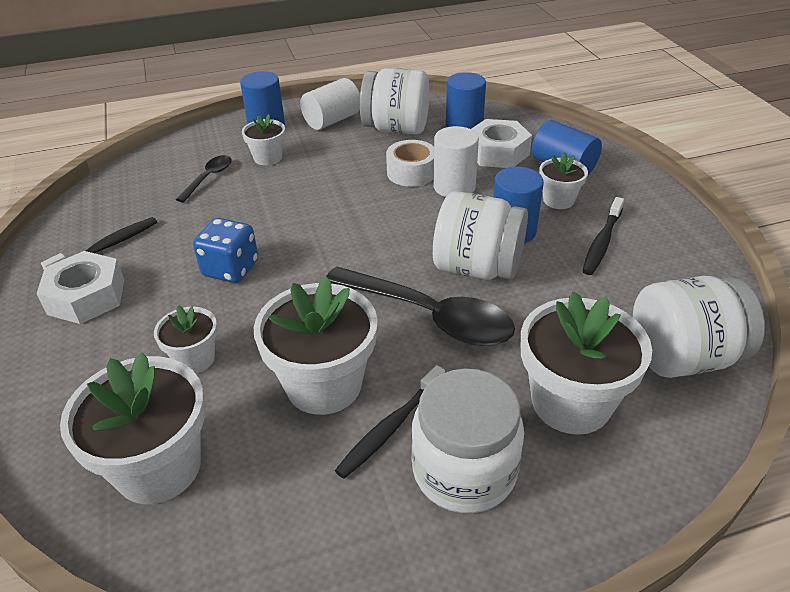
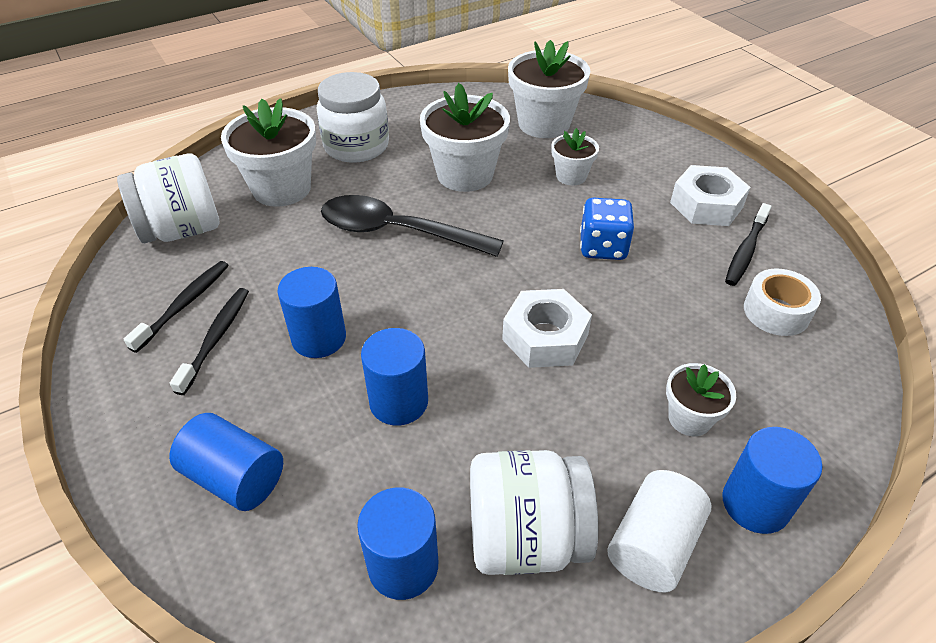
camera: 165 degrees right, 5 degrees up
(209, 178) = (736, 363): black spoon -> none
(390, 428) = (408, 159): black toothbrush -> black toothbrush (184, 304)
(411, 172) = (465, 422): white tape -> white tape (776, 312)
(454, 187) = (399, 402): white cylinder -> blue cylinder
(477, 268) = (358, 284): white jar -> none
(497, 152) = (339, 496): white nut -> white nut (545, 337)
(558, 200) = (255, 400): white flower pot -> none

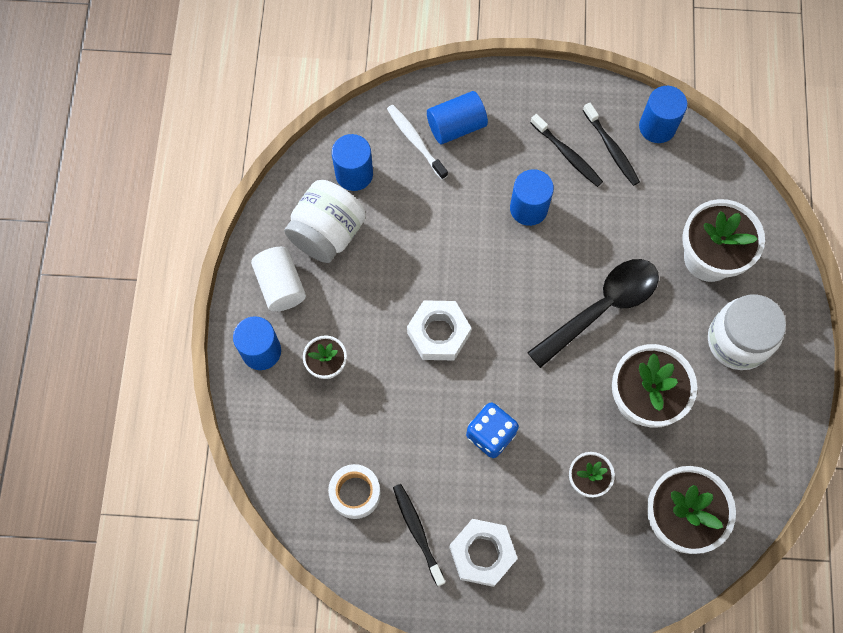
camera: 125 degrees right, 25 degrees up
(182, 230) = (696, 174): white jar -> none
(291, 515) = (415, 141): none -> white toothbrush
(399, 402) = (449, 224): blue cylinder -> blue cylinder (657, 127)

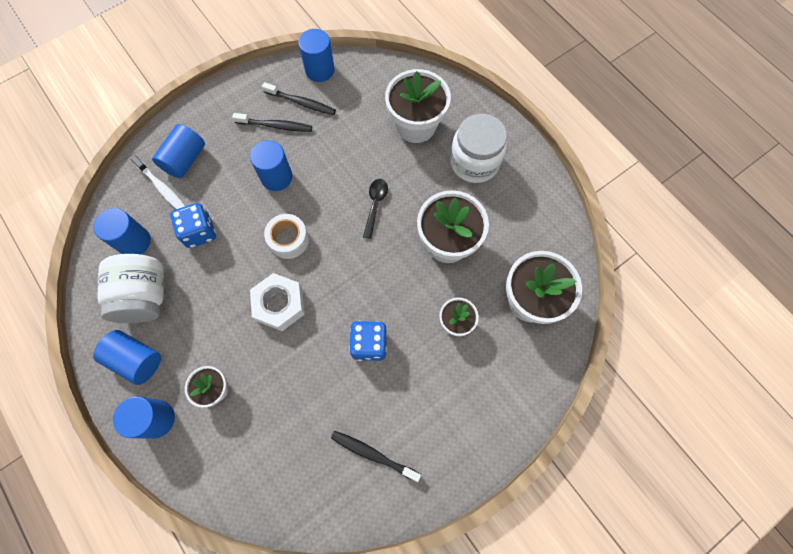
camera: 40 degrees left, 0 degrees up
(280, 285) = (136, 360): white cylinder -> blue cylinder
(355, 493) = (307, 465): white tape -> white tape (288, 240)
(415, 141) = (163, 189): white toothbrush -> white toothbrush turned 150 degrees counterclockwise
(418, 209) = (199, 232): none -> blue dice
(482, 554) = (428, 431): white nut -> none
(602, 308) = (375, 205): black spoon -> black spoon, size x0.50

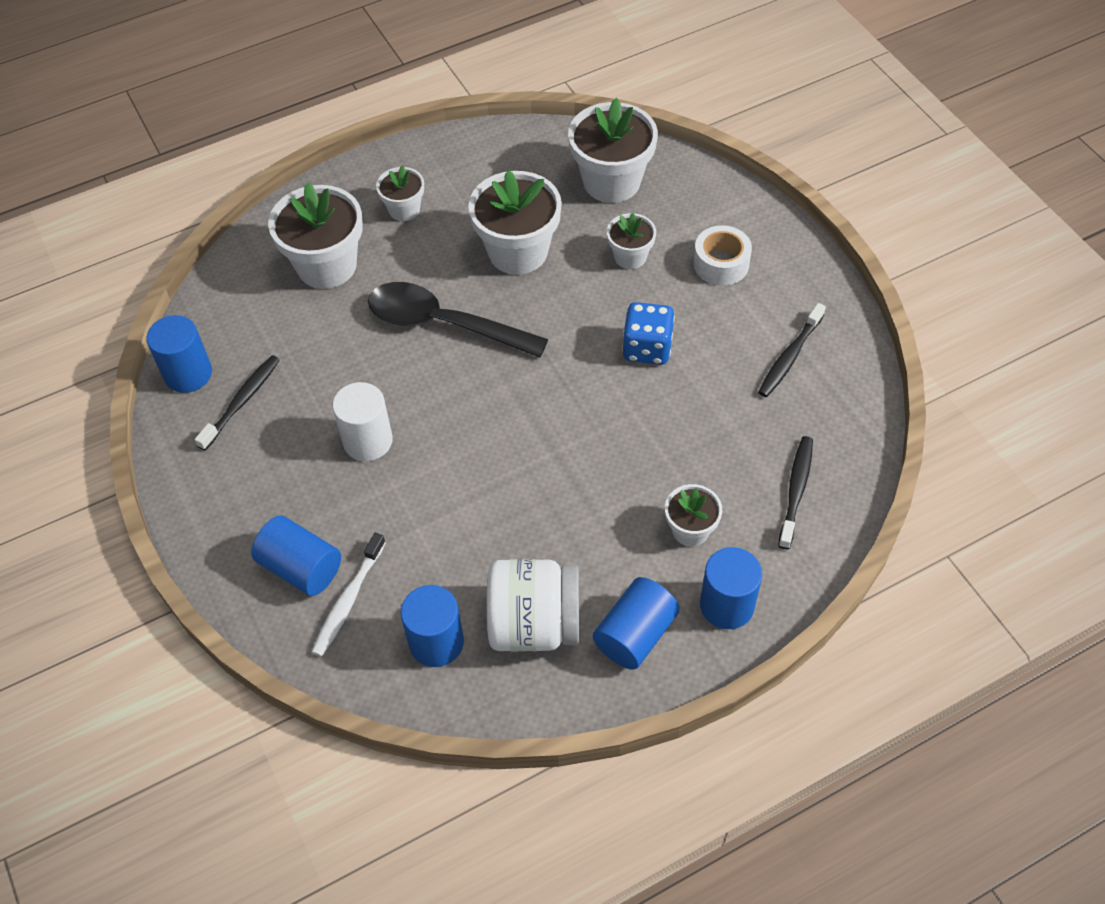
camera: 80 degrees left, 15 degrees down
(163, 189) = (348, 600): white toothbrush -> white toothbrush turned 150 degrees clockwise
(199, 232) = (439, 547): blue dice -> none
(275, 126) = (274, 438): black toothbrush -> black toothbrush (796, 490)
(276, 177) = (368, 441): blue cylinder -> white cylinder
(279, 304) = (575, 447): white nut -> none
(288, 240) = (476, 431): white tape -> white tape (721, 264)
(375, 205) = (443, 324): black spoon -> black spoon, size x1.99
(474, 162) = (404, 209): white jar -> white flower pot

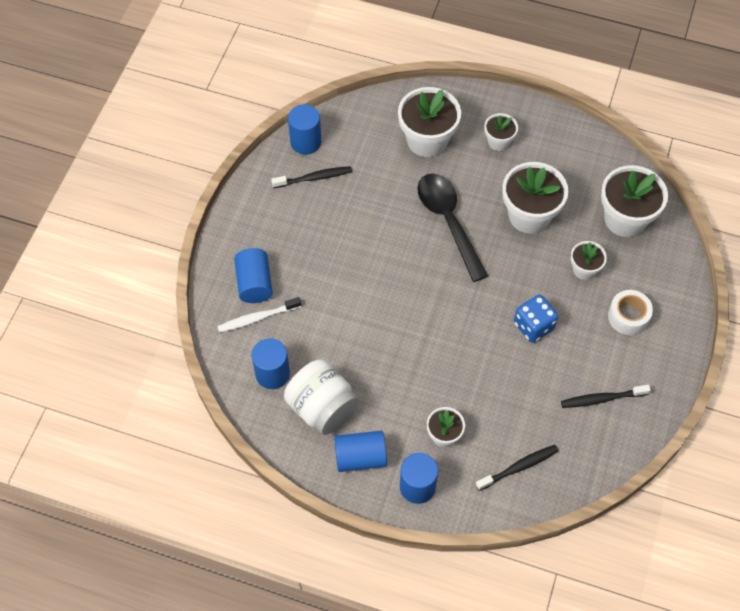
camera: 45 degrees right, 5 degrees up
(368, 441) = (347, 249): white cylinder -> none

